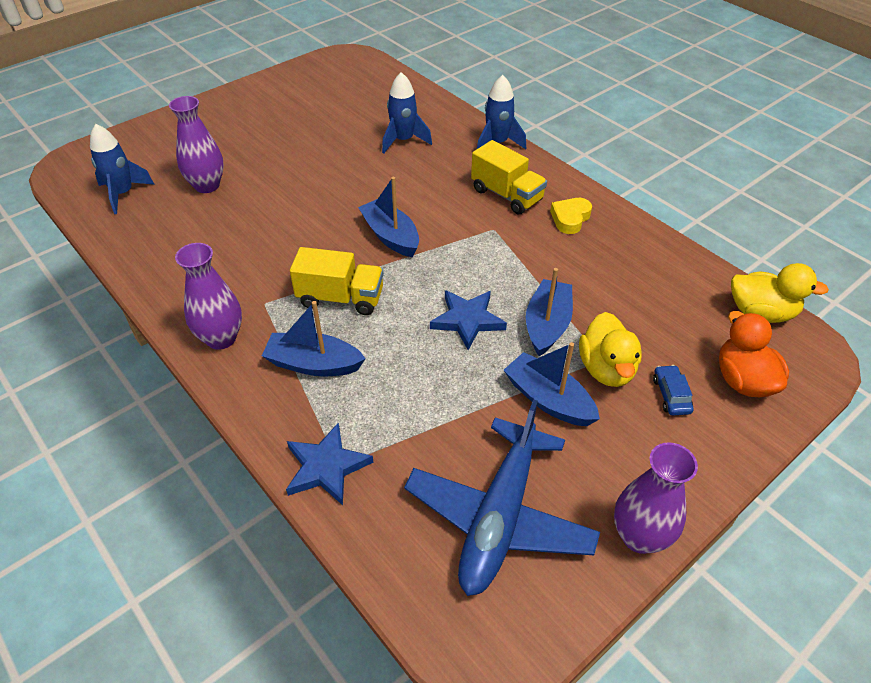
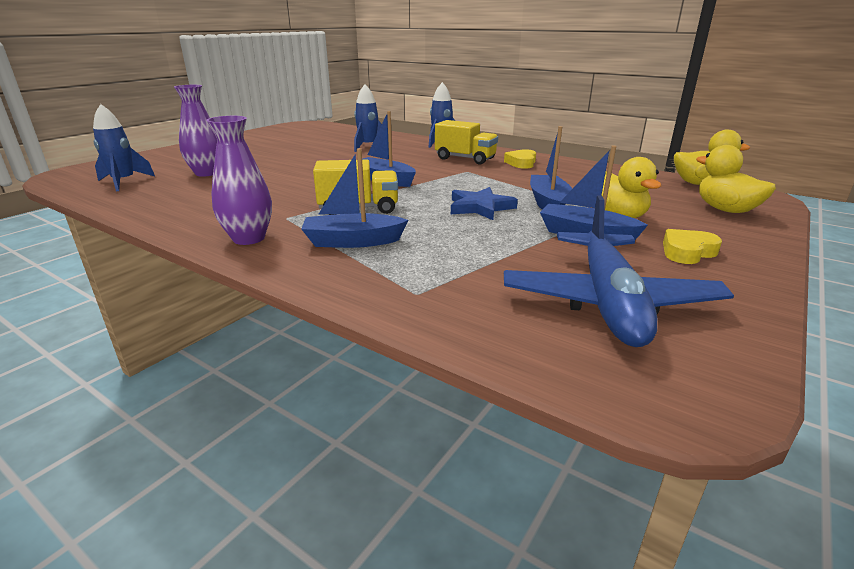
camera: 15 degrees left, 20 degrees down
(326, 467) = (404, 297): blue star -> none
(633, 455) = (687, 252): none -> yellow heart
(639, 536) = (748, 294): purple vase -> none
(671, 395) = (681, 221): blue car -> none
(743, 380) = (725, 210): orange duck -> yellow duck

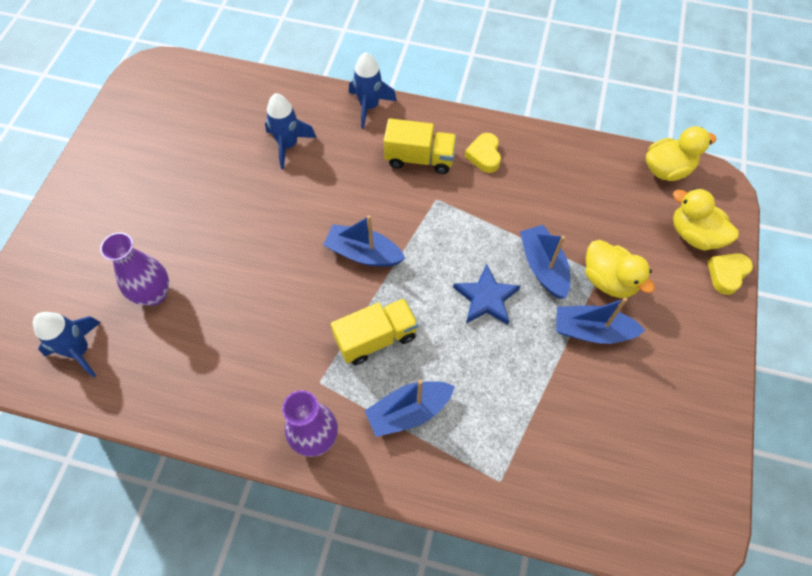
camera: 20 degrees left, 35 degrees up
(608, 302) = (632, 444): blue plane -> none
(687, 252) = (673, 339): yellow heart -> yellow heart (727, 274)

